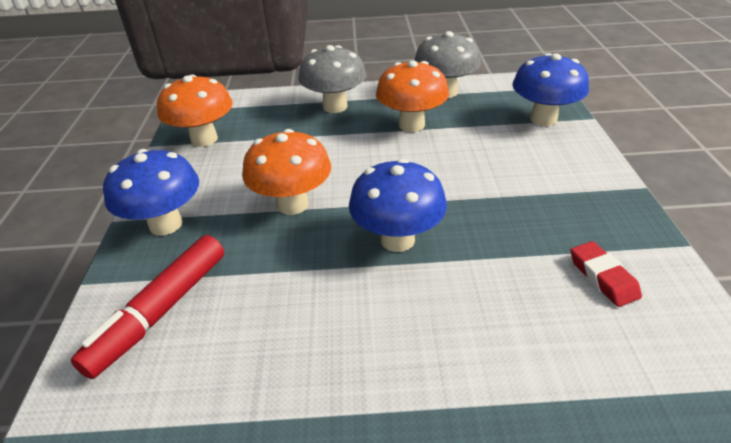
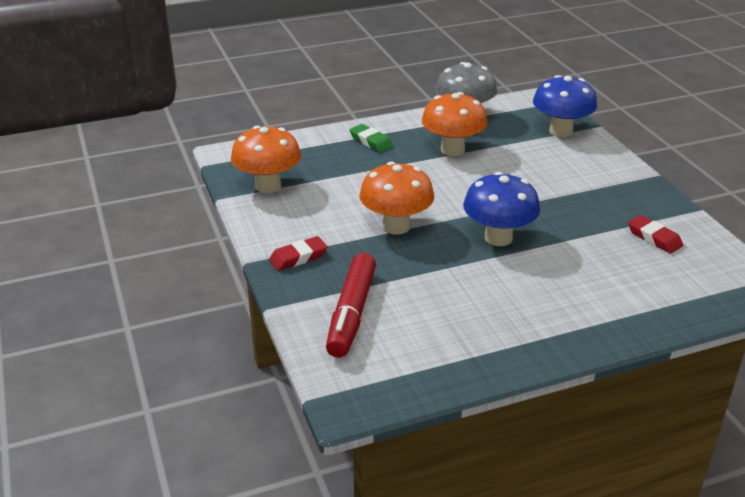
camera: 20 degrees left, 5 degrees down
(166, 224) = (298, 257): blue mushroom -> red eraser
(335, 107) = (371, 142): grey mushroom -> green eraser

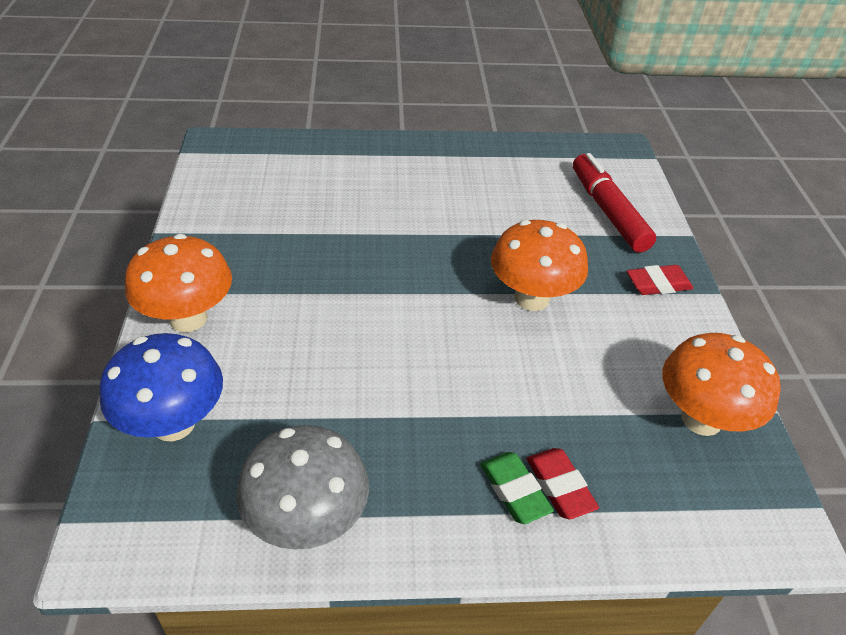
camera: 165 degrees left, 10 degrees up
(351, 313) = (608, 211): red marker -> red marker turned 45 degrees counterclockwise
(452, 150) = (384, 426): orange mushroom -> orange mushroom (188, 318)
(498, 238) = (419, 253): blue mushroom -> none
(654, 238) = (252, 212): red eraser -> red eraser (560, 486)

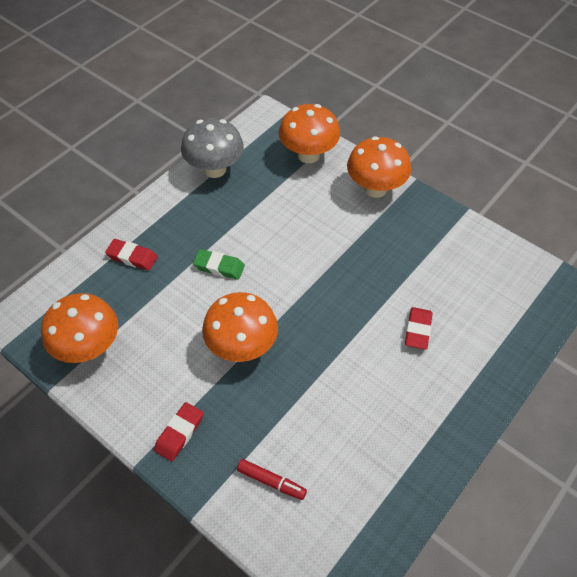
camera: 135 degrees right, 10 degrees up
(173, 424) = (308, 155): blue mushroom -> orange mushroom
(367, 200) = (418, 330): none -> red eraser
(514, 491) = (149, 240): green eraser -> green eraser (219, 267)
(608, 211) = (271, 482): red marker -> red marker, size x0.53

